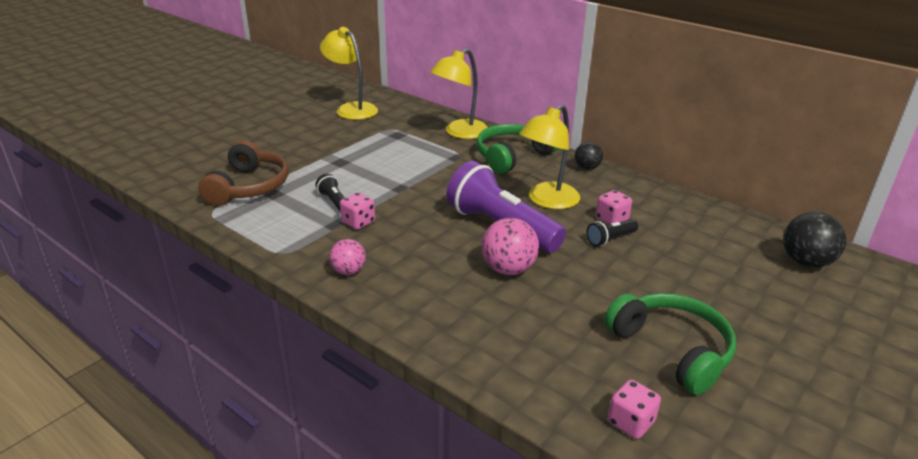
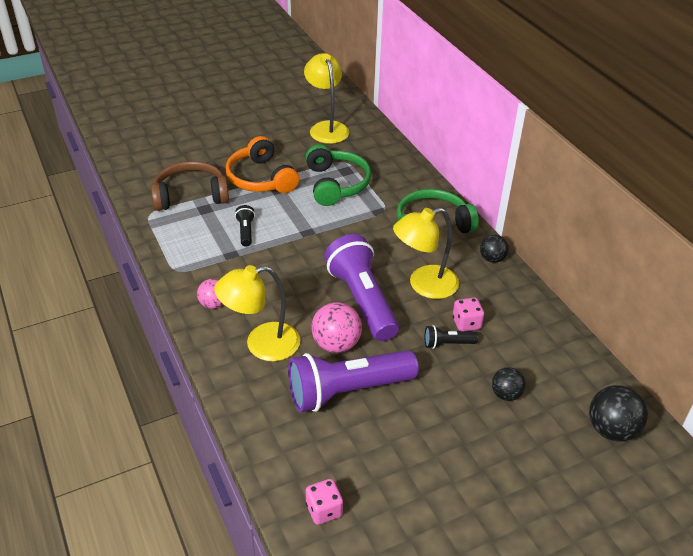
camera: 25 degrees right, 10 degrees up
(249, 186) = (190, 195): brown headphones -> brown headphones turned 135 degrees counterclockwise
(316, 157) = (260, 178): none -> orange headphones
(358, 222) = (251, 258): pink dice -> none
(460, 133) = (404, 183): yellow lamp -> yellow lamp (261, 344)
(555, 305) = (348, 391): none -> purple flashlight
(672, 349) = (408, 465): green headphones -> green headphones (336, 184)
(698, 262) = (506, 394): none -> black ball

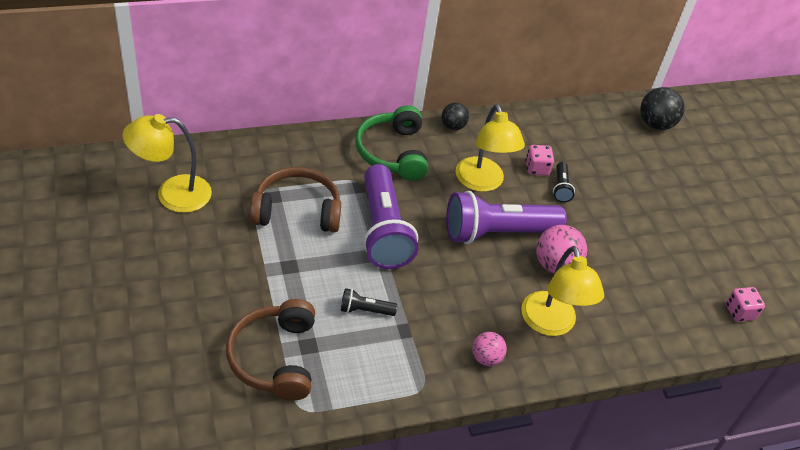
camera: 85 degrees left, 5 degrees up
(260, 178) = (261, 279): orange headphones -> none
(336, 184) = (297, 210): green headphones -> brown headphones
(348, 391) = (614, 269): purple flashlight -> purple flashlight (383, 230)
(506, 394) = (620, 169): black ball -> none

